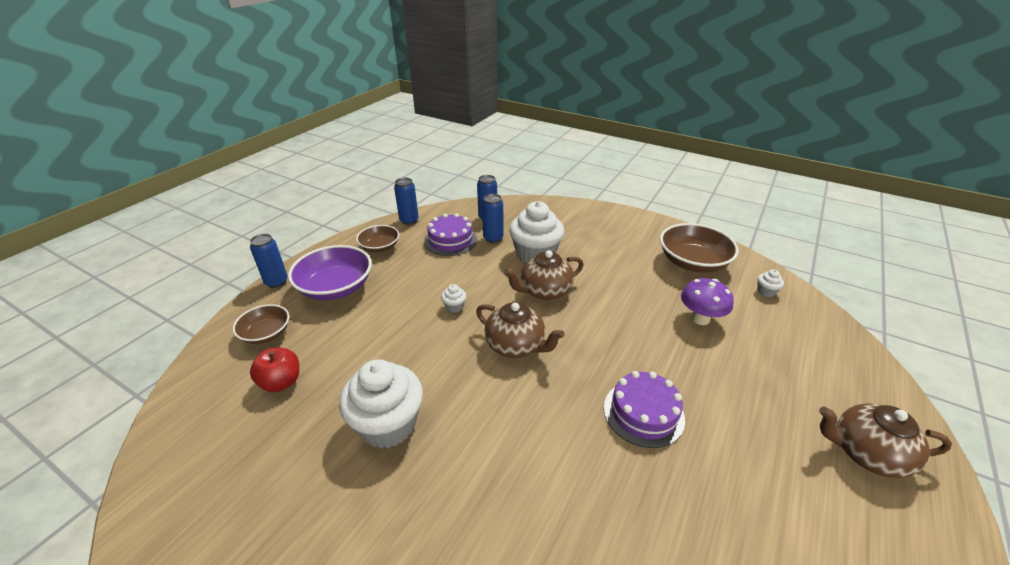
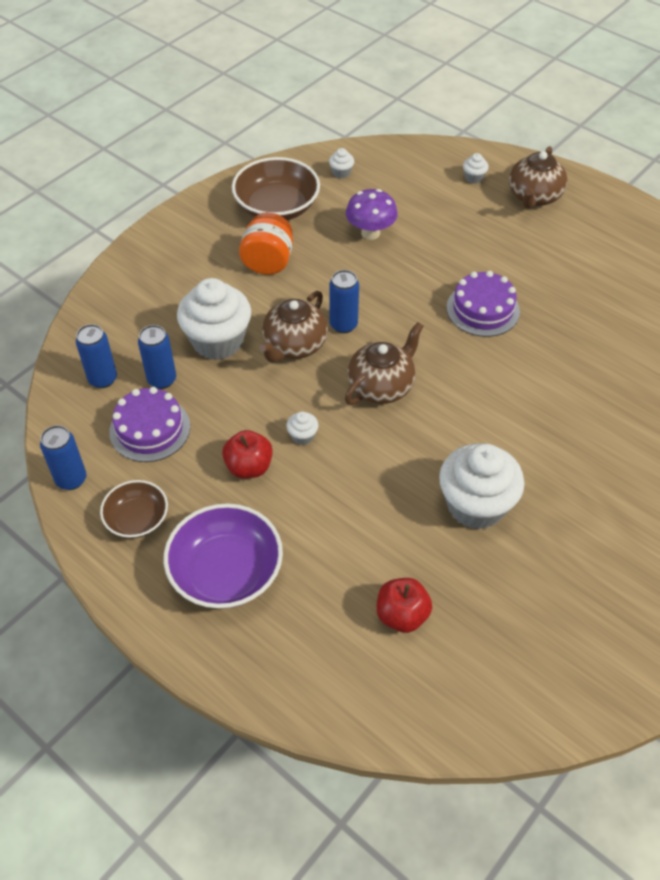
camera: 80 degrees left, 15 degrees up
(266, 333) = (309, 648): brown bowl -> none
(276, 282) = (189, 655): blue can -> blue can (343, 325)
(423, 285) = (249, 467): none -> red apple
(544, 291) = (294, 345): brown teapot -> brown teapot turned 45 degrees clockwise
(627, 266) = (268, 262): none -> orange jar
(847, 390) = (473, 178): none -> white cupcake

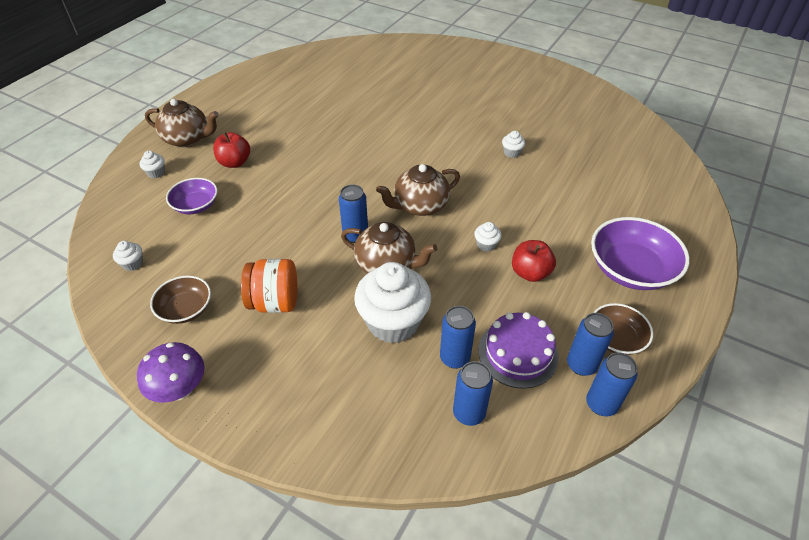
camera: 100 degrees left, 5 degrees down
(118, 477) = (581, 365): none -> blue can
(277, 207) = (185, 309): brown bowl -> brown bowl, size x0.60
(370, 233) = (231, 231): purple mushroom -> purple mushroom (180, 390)
(381, 386) = (420, 206): brown teapot -> brown teapot turned 60 degrees counterclockwise
(402, 615) = (611, 178): red apple -> red apple (235, 162)
(415, 208) = (196, 205): none -> purple bowl
(475, 505) = (511, 153): white cupcake -> white cupcake, size x0.41
(483, 309) = (325, 159): purple cake -> none

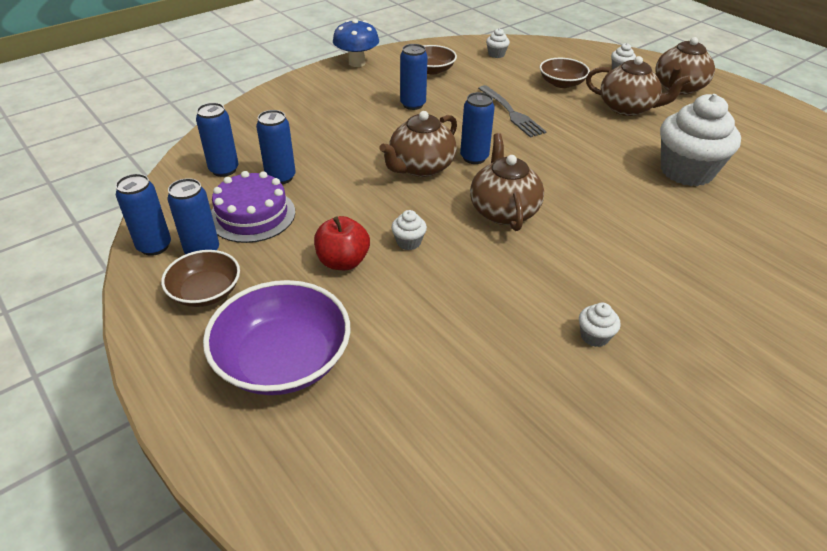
camera: 110 degrees right, 5 degrees down
(180, 390) = (357, 63): purple mushroom -> blue mushroom
(196, 205) = (561, 83): purple bowl -> brown bowl
(235, 162) = (627, 108): red apple -> brown teapot
(267, 228) = (511, 113): none -> grey fork
(275, 302) = (413, 104): orange jar -> blue can
(393, 322) = (346, 155): white cupcake -> white cupcake (686, 171)

